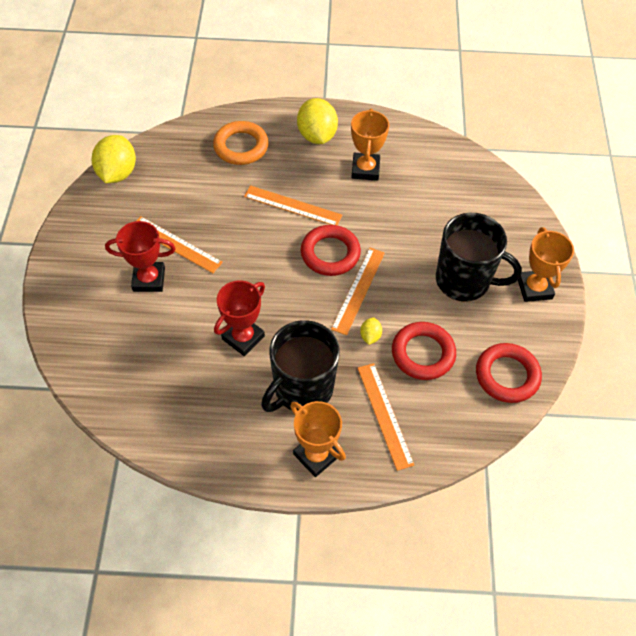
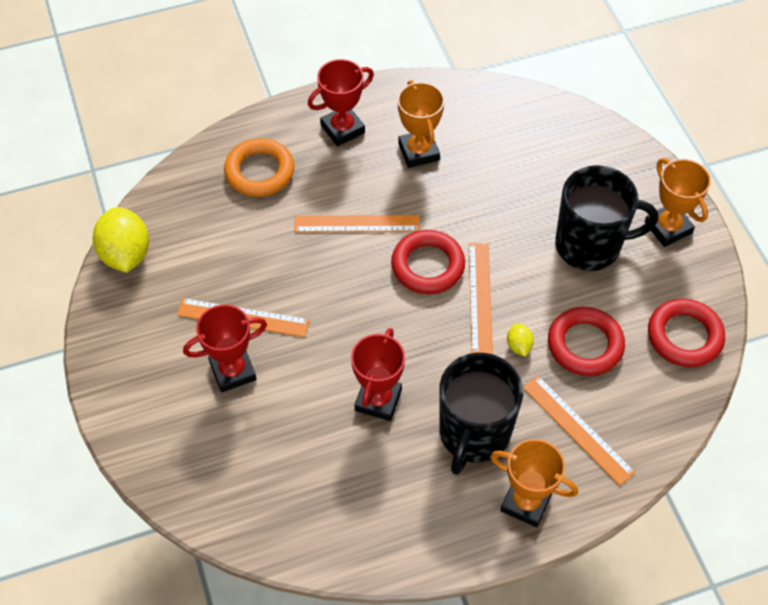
camera: 20 degrees left, 0 degrees up
(317, 135) = (342, 129): yellow lemon -> red trophy

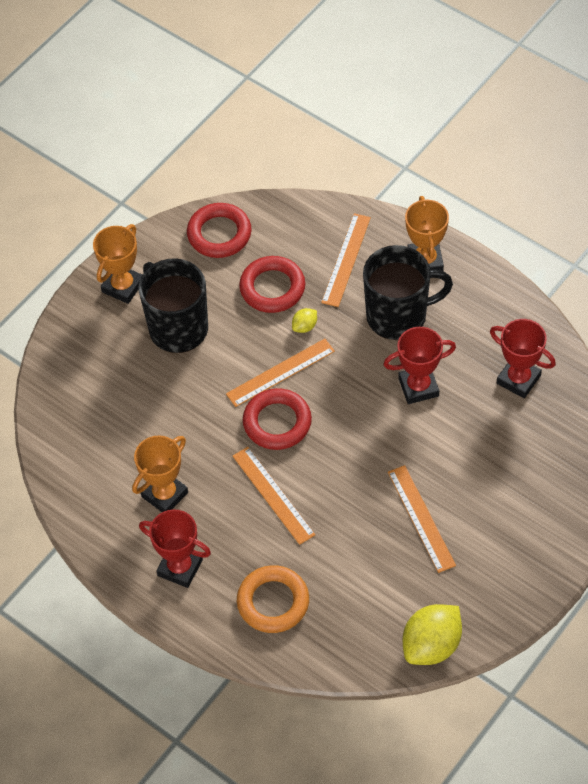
camera: 120 degrees left, 0 degrees up
(233, 371) = (471, 494): red trophy -> red trophy (518, 379)

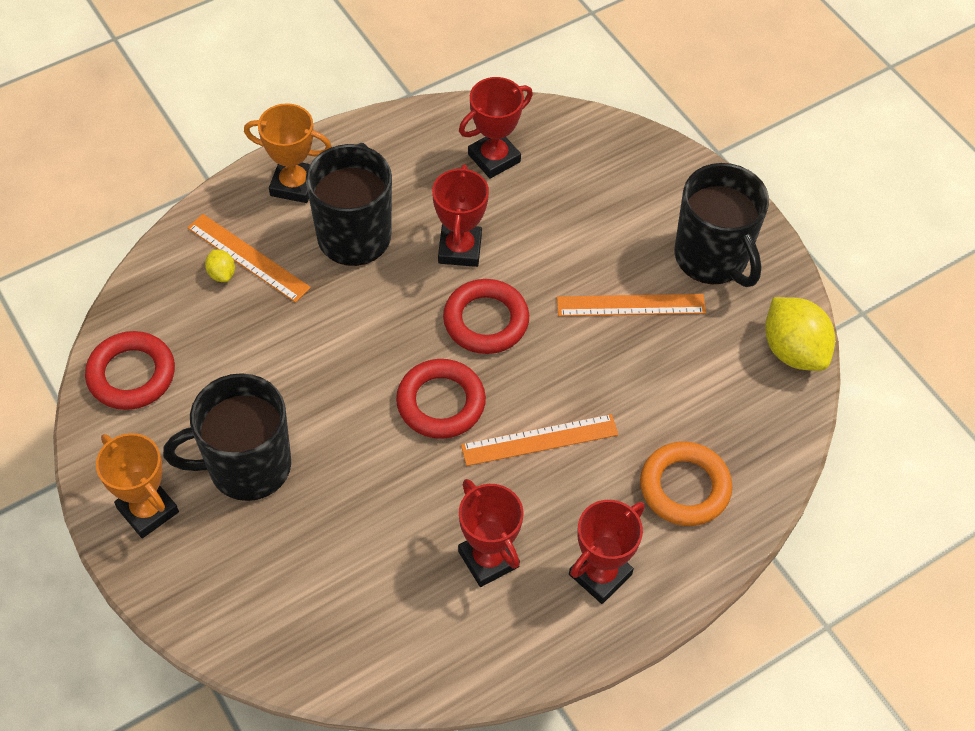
camera: 75 degrees left, 0 degrees up
(165, 494) = (488, 559): orange trophy -> red trophy
(272, 288) = (246, 344): red ring -> red ring (486, 321)
(280, 372) = (372, 376): orange ruler -> none
(305, 326) = (320, 330): yellow lemon -> yellow lemon (222, 274)
(495, 563) = (712, 258): none -> black mug

